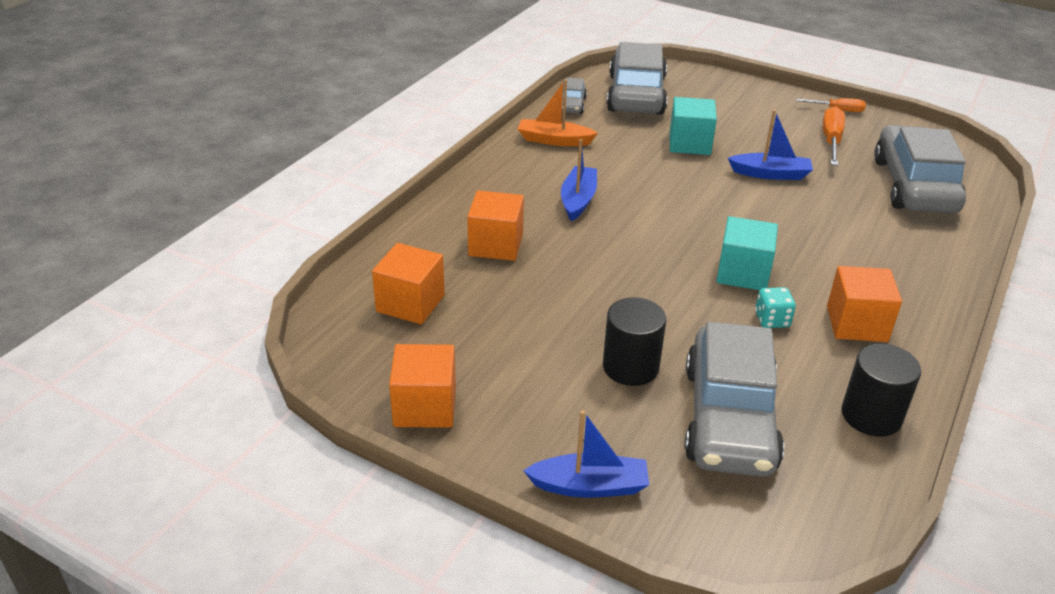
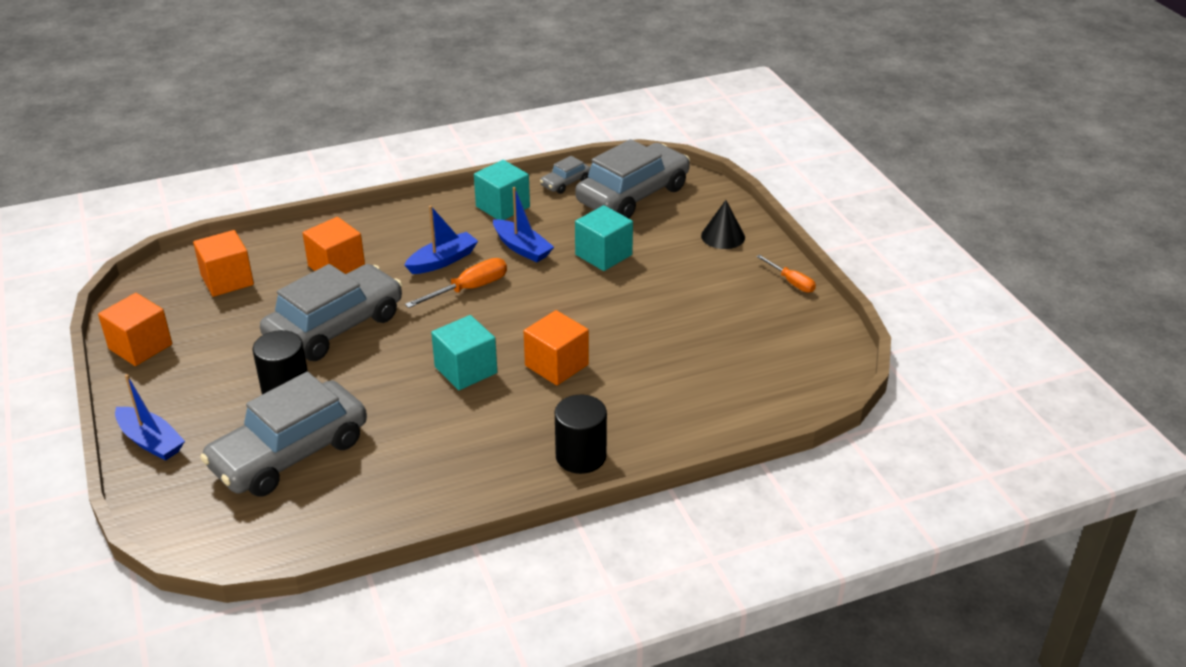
camera: 40 degrees right, 0 degrees up
(554, 140) = (502, 207): orange boat -> turquoise cube
(744, 98) = (723, 236): none -> black cone
(770, 174) = (625, 308): blue boat -> blue boat (522, 248)
(772, 320) = (427, 411): turquoise dice -> none
(831, 141) = (732, 305): orange screwdriver -> orange screwdriver (469, 289)
(856, 324) = (481, 447): orange cube -> orange cube (556, 365)
(871, 415) = (379, 507): black cylinder -> black cylinder (581, 456)
(914, 185) = (733, 375): grey car -> grey car (335, 327)

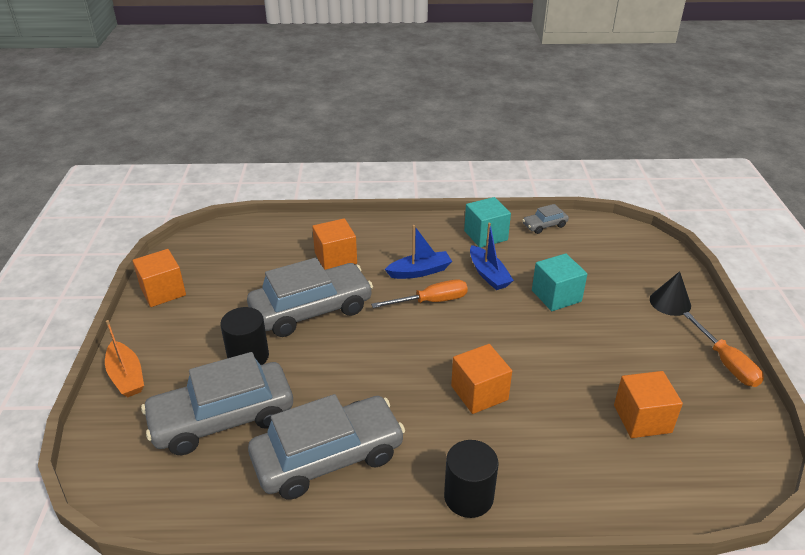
camera: 20 degrees right, 0 degrees up
(151, 441) = (126, 376): blue boat -> orange boat
(227, 280) = (251, 251): orange cube -> orange cube (642, 419)
(466, 370) = (399, 377): turquoise cube -> none
(633, 195) = (599, 247): grey car -> grey car (328, 457)
(791, 282) = (726, 363): orange screwdriver -> orange screwdriver, size x1.52

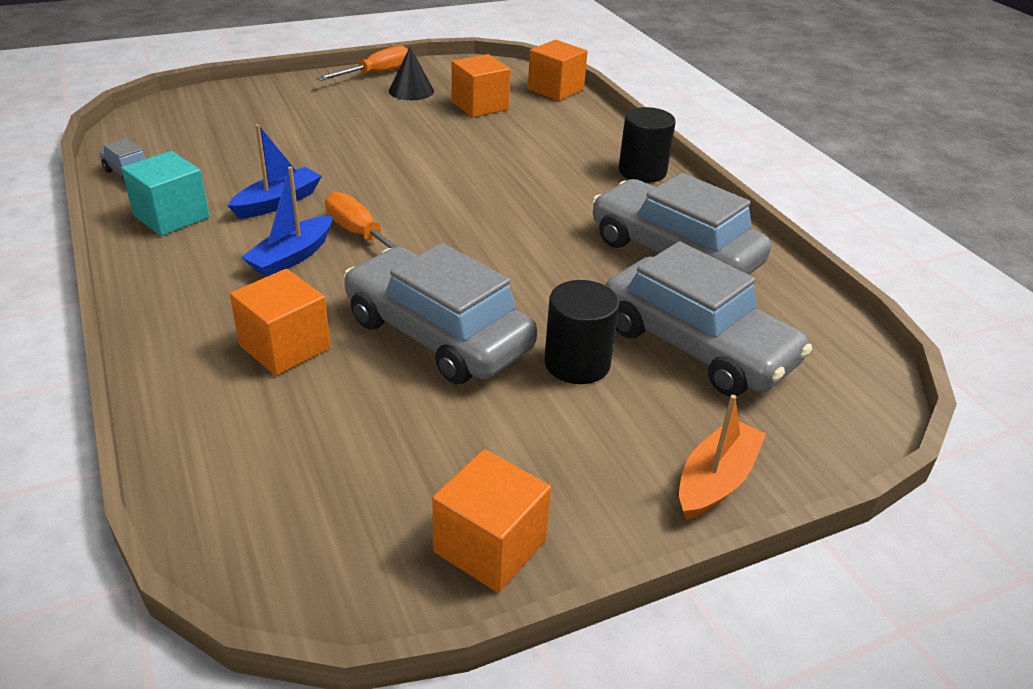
camera: 115 degrees left, 0 degrees up
(419, 271) = (292, 257): blue boat -> blue boat turned 105 degrees counterclockwise
(479, 393) = (508, 182): orange cube -> orange cube (555, 89)
(556, 296) = (306, 155): turquoise cube -> none
(670, 302) = (288, 96): black cone -> black cone (411, 91)

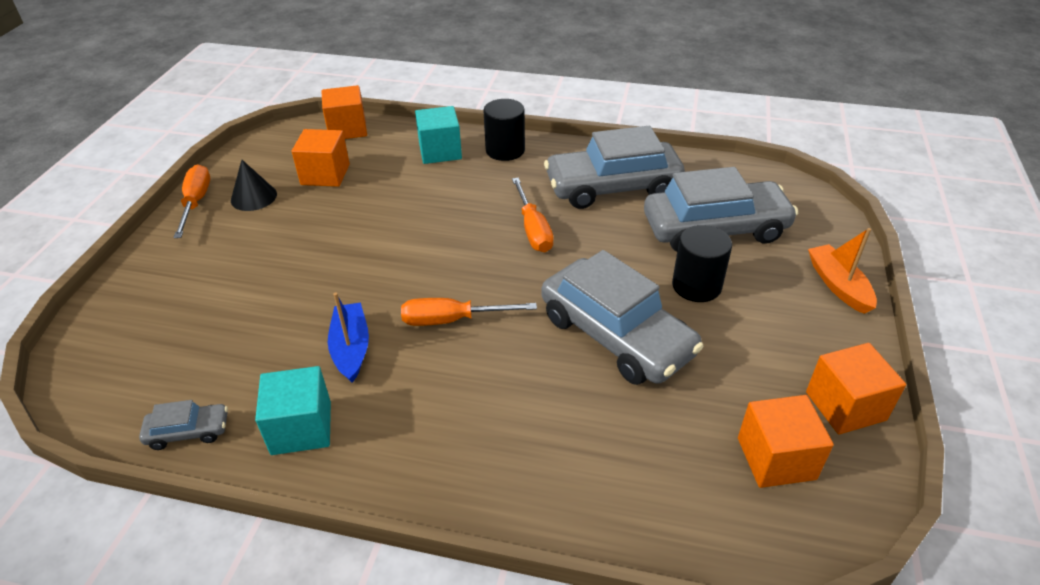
camera: 50 degrees left, 5 degrees up
(285, 347) = (568, 424): orange cube -> orange cube (776, 458)
(292, 257) = (445, 372): blue boat -> none
(437, 334) = (616, 335): grey car -> grey car turned 120 degrees counterclockwise
(540, 230) = (533, 229): none -> orange screwdriver
(589, 141) = (440, 151): none -> turquoise cube

